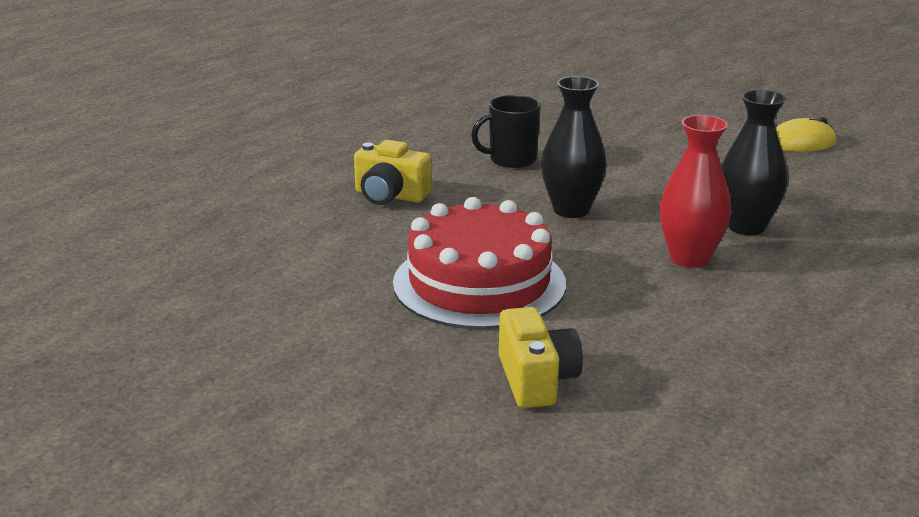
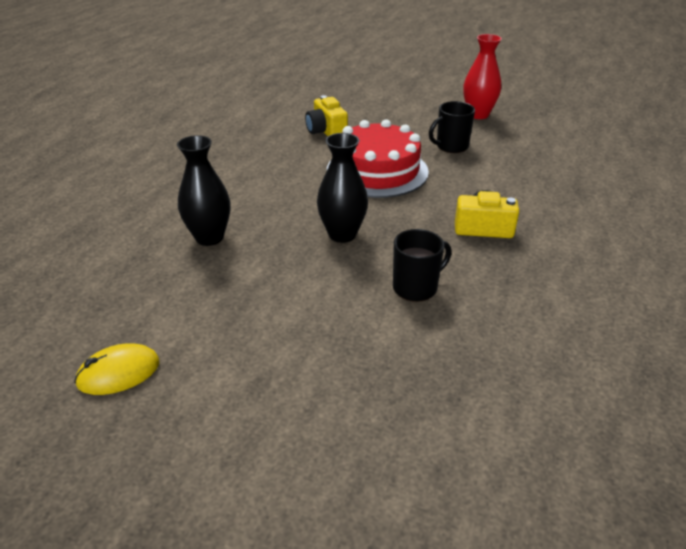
camera: 165 degrees right, 10 degrees up
(316, 310) = (451, 146): none -> black mug
(689, 258) = (253, 205): red vase -> red vase (478, 115)

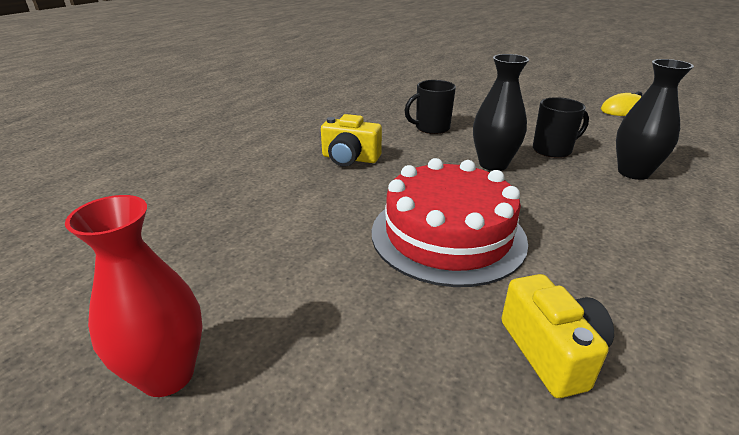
camera: 170 degrees left, 5 degrees down
(451, 146) = (307, 272): black mug -> black mug (553, 150)

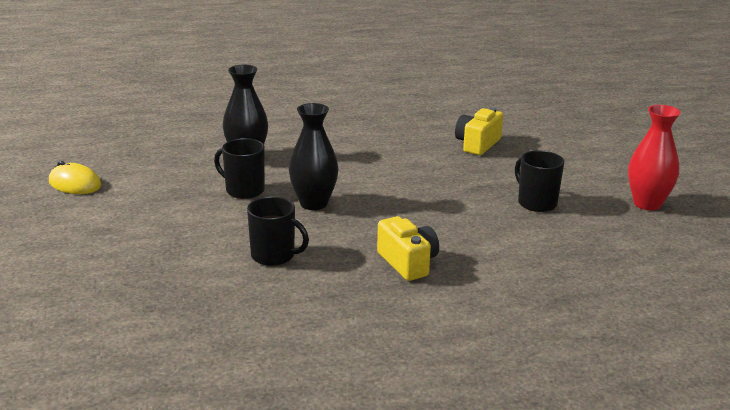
camera: 135 degrees left, 5 degrees down
(326, 275) = (536, 203): none -> black mug
(448, 235) = (439, 187): red cake -> none

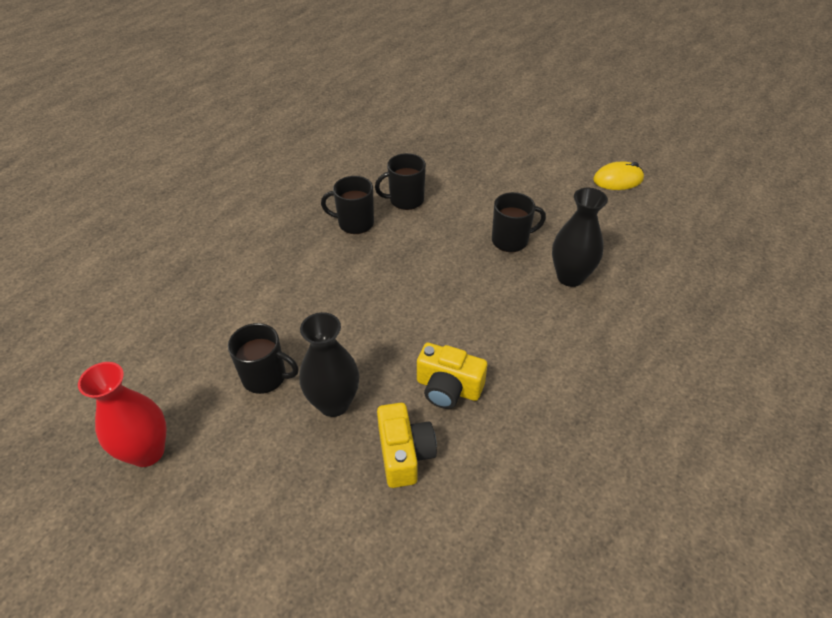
camera: 140 degrees right, 20 degrees up
(313, 203) = (444, 258): black vase -> black vase (334, 403)
(350, 260) = (354, 223): none -> black mug
(408, 263) = (314, 242): yellow camera -> yellow camera (448, 388)

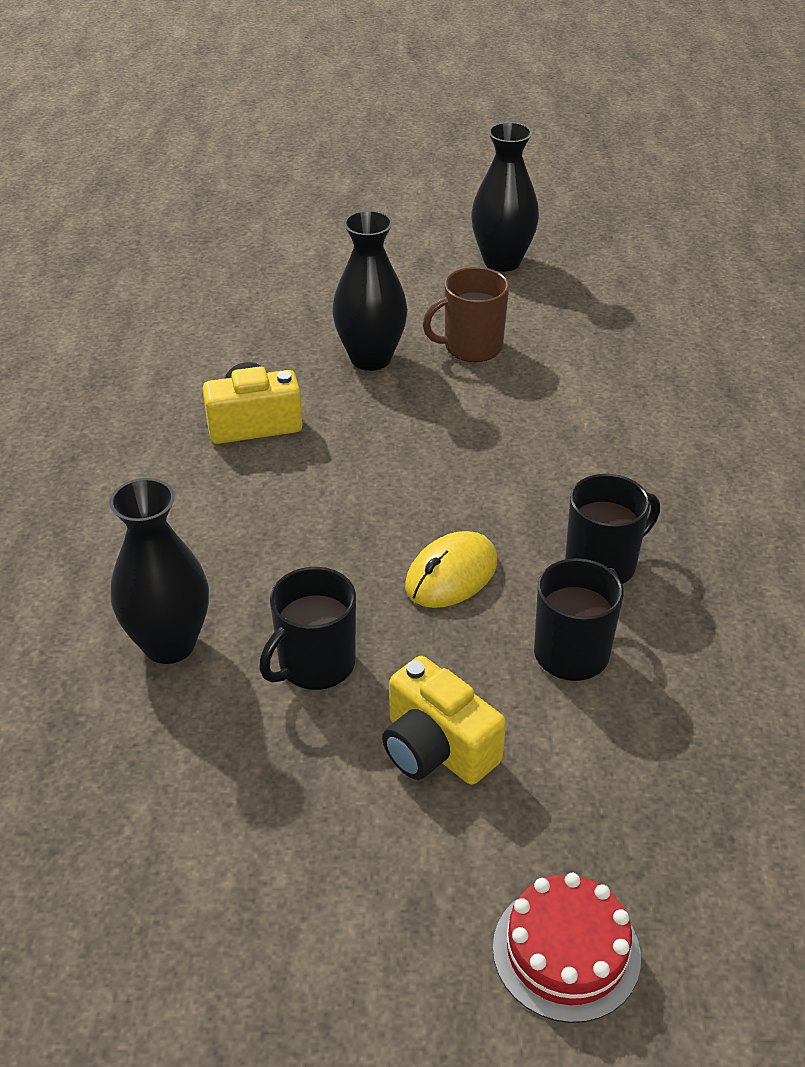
camera: 145 degrees right, 5 degrees down
(147, 452) = (502, 261): red vase -> black vase
(265, 377) = (471, 347): black mug -> brown mug
(404, 454) = (254, 354): yellow camera -> yellow camera (436, 748)
(493, 137) = (566, 951): none -> red cake
(618, 179) = (170, 968): yellow mouse -> yellow mouse (451, 575)

